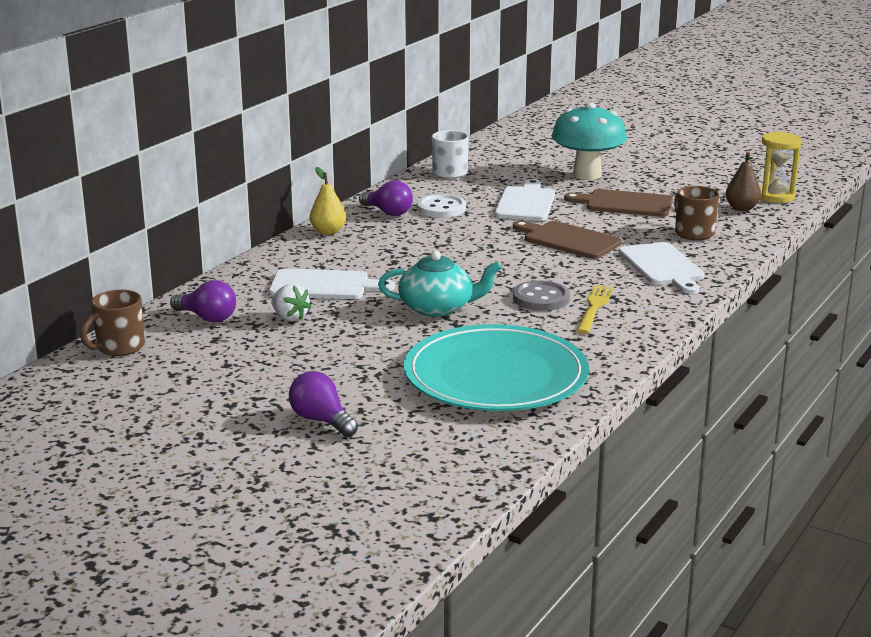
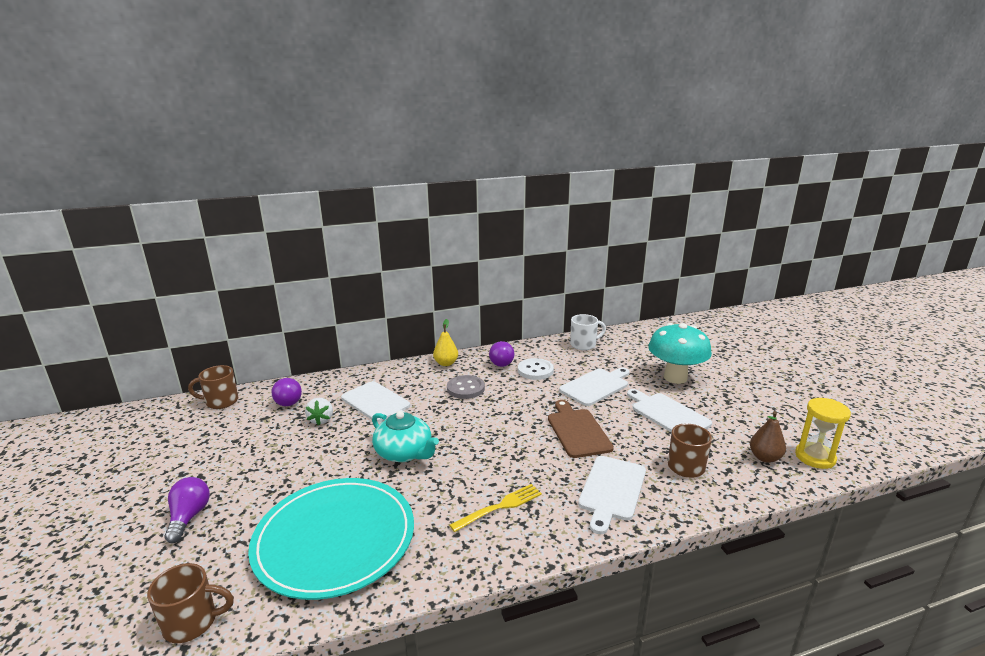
camera: 40 degrees right, 0 degrees up
(482, 457) = (192, 622): none -> brown mug
(541, 298) = (478, 478): grey button -> grey button (465, 388)
(625, 204) = (668, 414): brown cutting board -> white cutting board

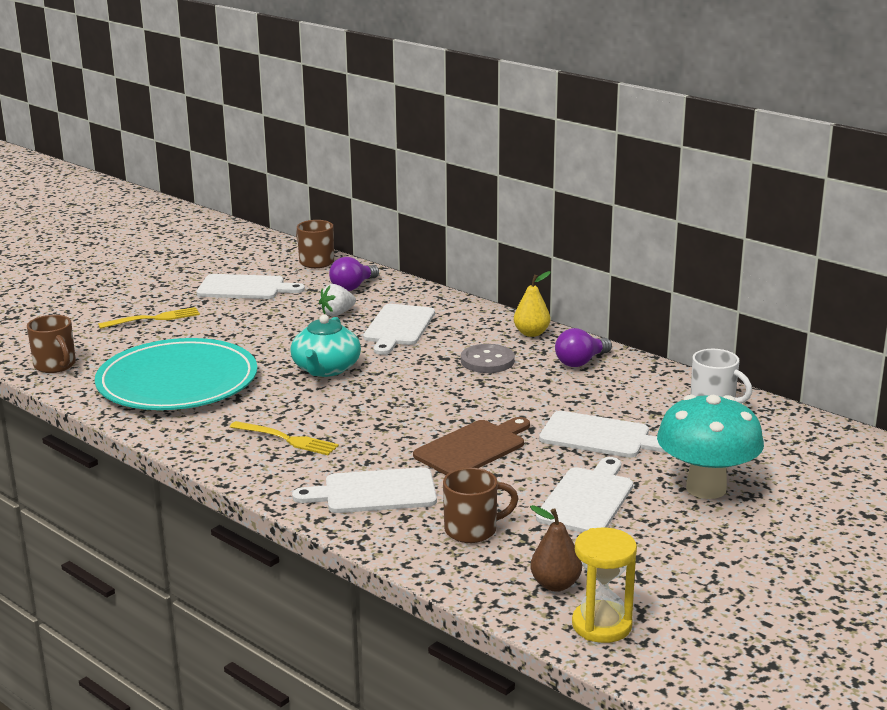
camera: 60 degrees right, 0 degrees up
(189, 517) = (153, 319): purple light bulb -> yellow fork
(211, 447) = (245, 288): none -> white cutting board
(535, 370) = (588, 389): white button -> none

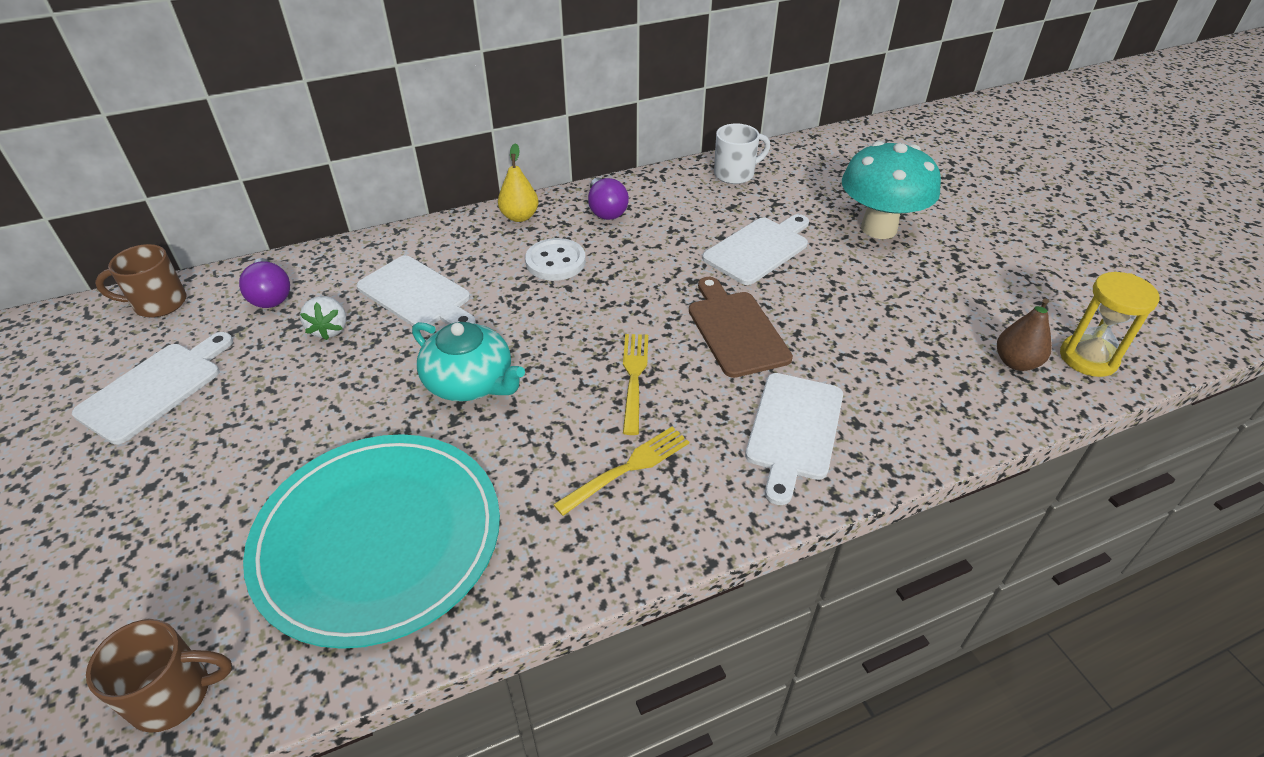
camera: 65 degrees left, 20 degrees up
(153, 319) = (139, 515): yellow fork -> yellow fork (634, 378)
(472, 530) = (901, 382): brown mug -> none
(487, 361) = (555, 262): grey button -> white button
(587, 499) = (870, 294): white cutting board -> none

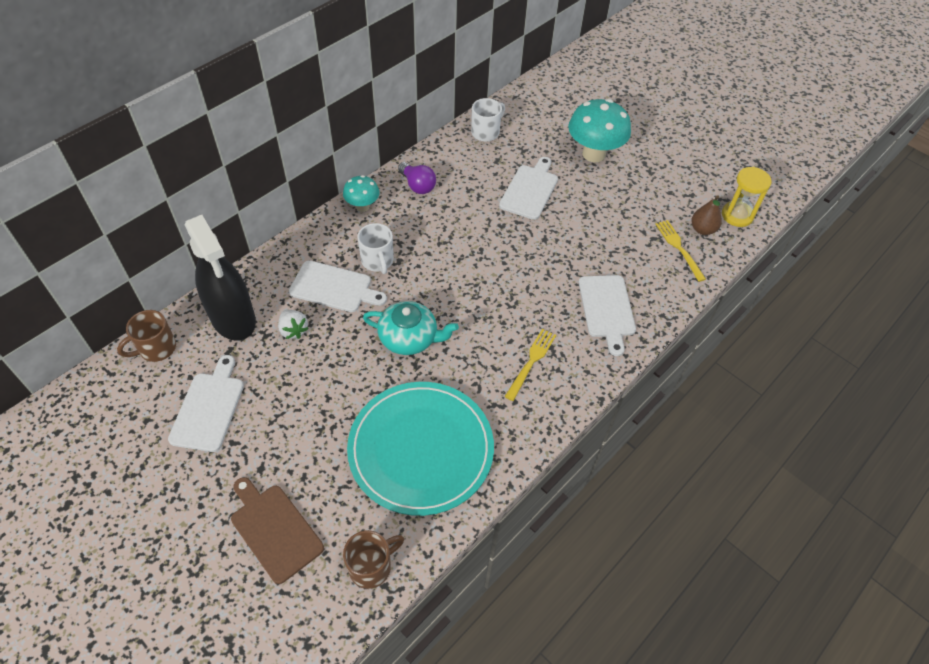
camera: 25 degrees left, 10 degrees up
(270, 295) = (233, 318): purple light bulb -> black spray bottle
(495, 280) = (377, 261): none -> white mug
(520, 217) = (362, 206): yellow pear -> turquoise mushroom
(555, 262) = (408, 236): white button -> none
(634, 378) = (504, 304): yellow fork -> yellow fork (679, 248)
(736, 330) = (545, 254): brown cutting board -> brown cutting board (274, 529)

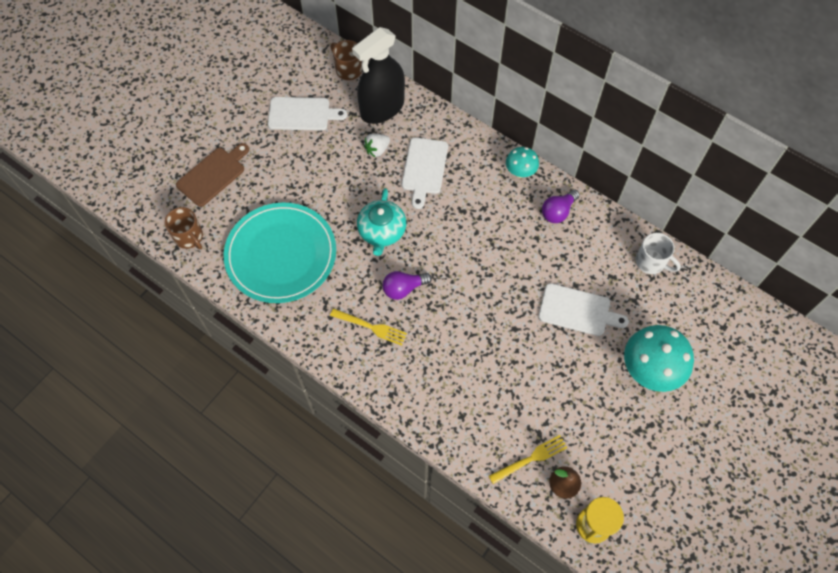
camera: 85 degrees right, 10 degrees up
(377, 261) = (459, 195): white mug -> none
(487, 325) = (403, 288): none -> purple light bulb
(607, 309) = (438, 388): white cutting board -> none

